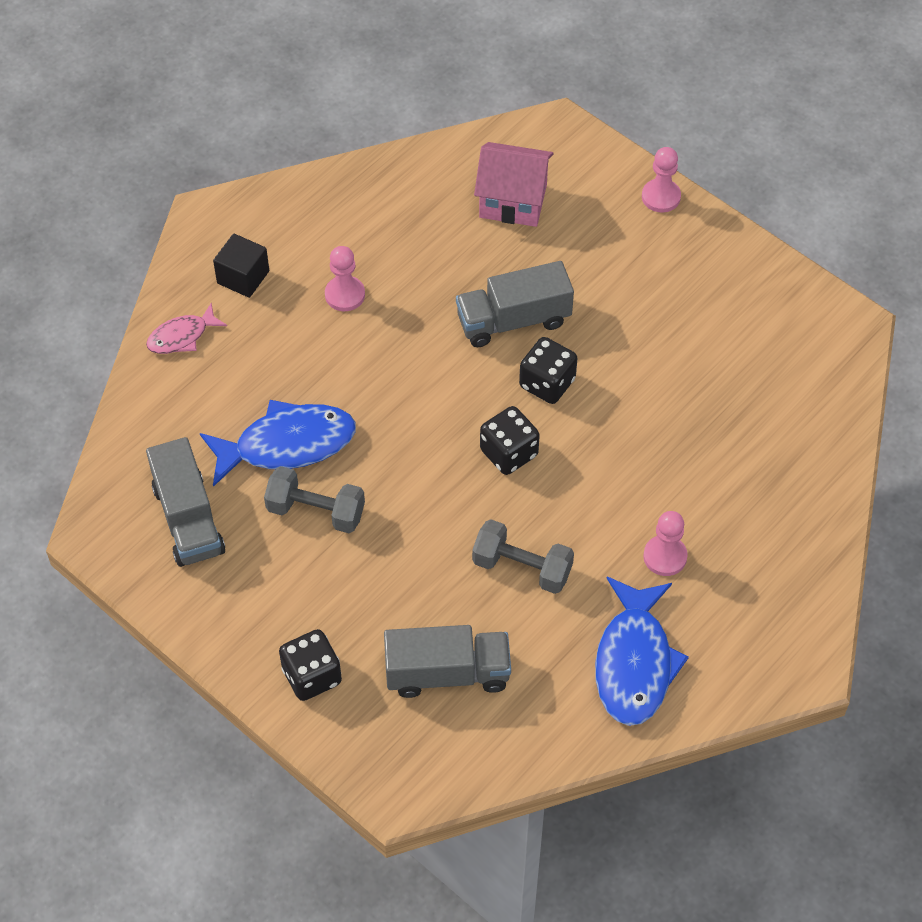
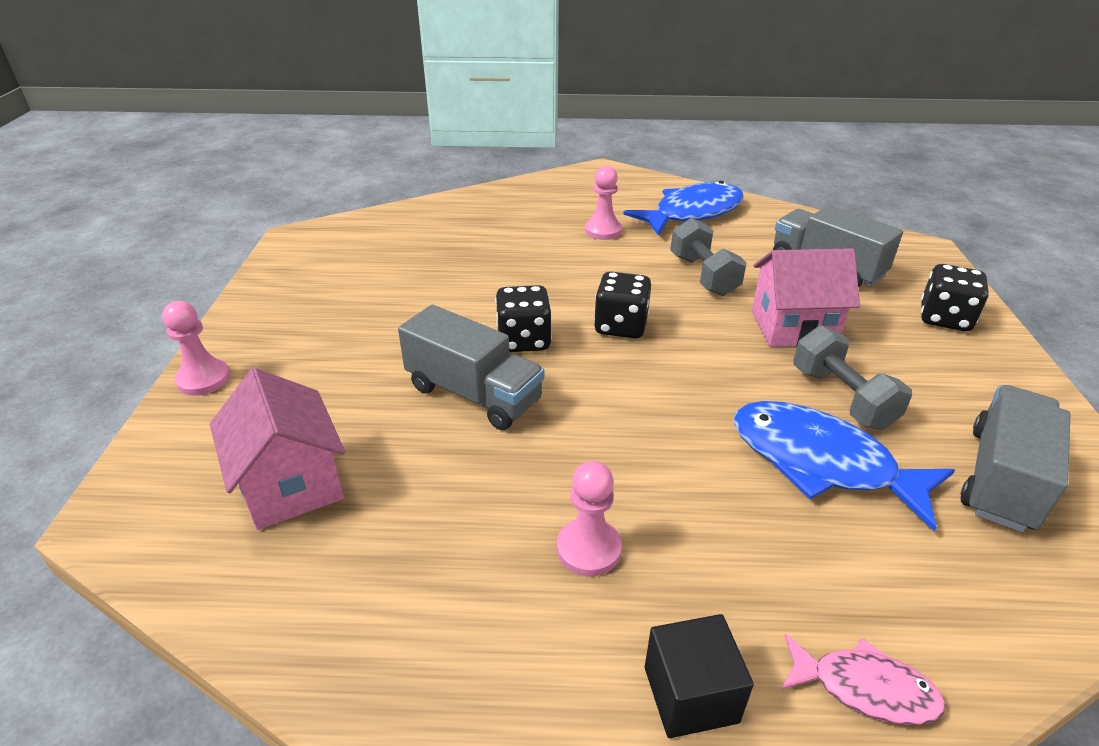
camera: 130 degrees left, 20 degrees down
(402, 560) = (793, 327): none -> pink house

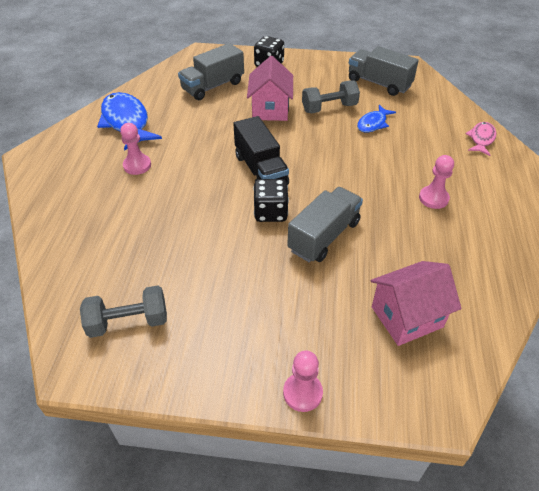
camera: 85 degrees left, 10 degrees up
(621, 326) = (260, 170): black dice -> black truck
(690, 694) = (495, 178): black cube -> none
(703, 275) = (210, 130): grey dumbbell -> grey dumbbell (128, 322)
(821, 462) = (373, 123): blue fish -> blue fish, size x0.55

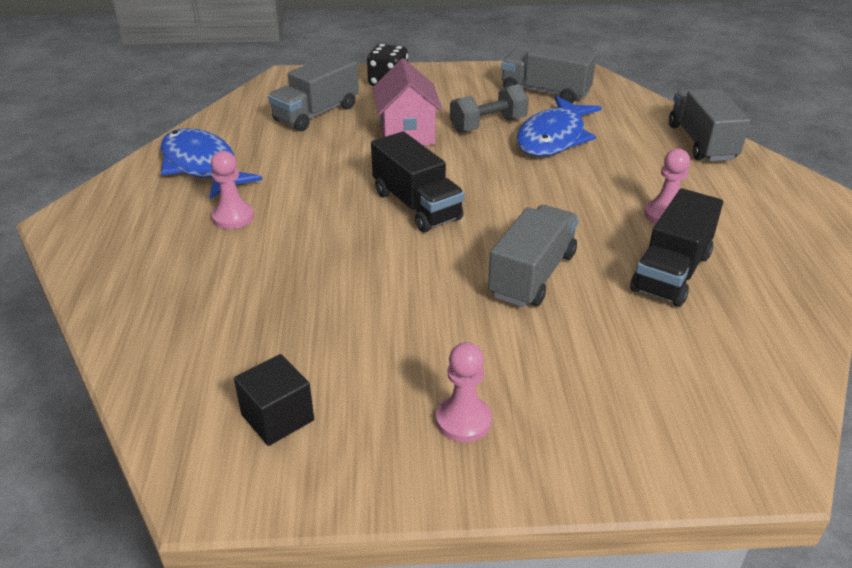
camera: 10 degrees left, 10 degrees down
(128, 322) = (277, 417): grey dumbbell -> black cube
(270, 212) = (447, 255): black dice -> none
(302, 393) = (568, 474): pink pawn -> pink pawn (463, 420)
(373, 123) = (553, 138): blue fish -> blue fish, size x1.83
(406, 317) = (680, 359): pink house -> none
(422, 246) = (671, 272): none -> black truck
(481, 139) = (701, 142): pink fish -> grey truck

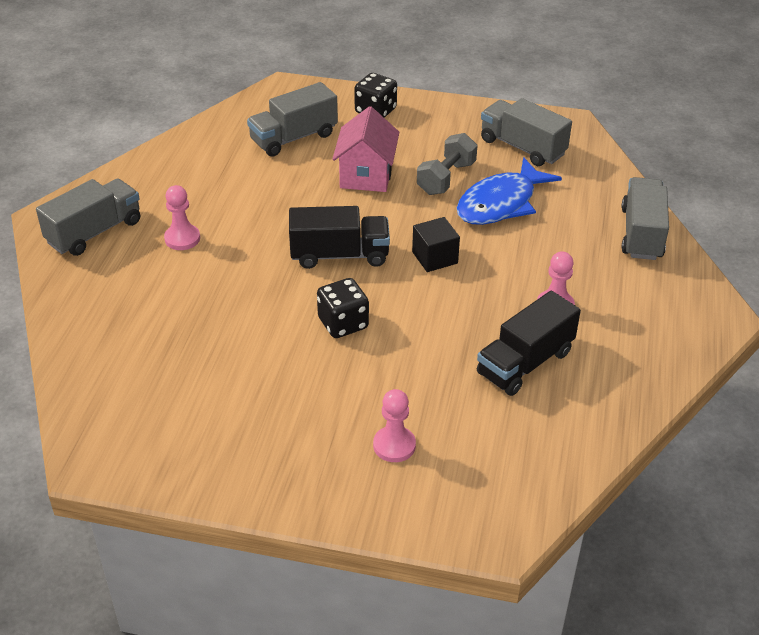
camera: 15 degrees right, 5 degrees up
(202, 166) = (173, 180): blue fish -> none
(277, 417) = (156, 420): black cube -> black cube (435, 258)
(416, 205) = (339, 255): black truck -> black truck turned 75 degrees counterclockwise
(455, 269) = (343, 323): none -> black dice
(463, 420) = (288, 452): pink pawn -> pink pawn (394, 445)
(488, 125) = (446, 178): grey dumbbell -> grey dumbbell turned 45 degrees counterclockwise
(532, 275) = (404, 342): grey truck -> grey truck (94, 232)

